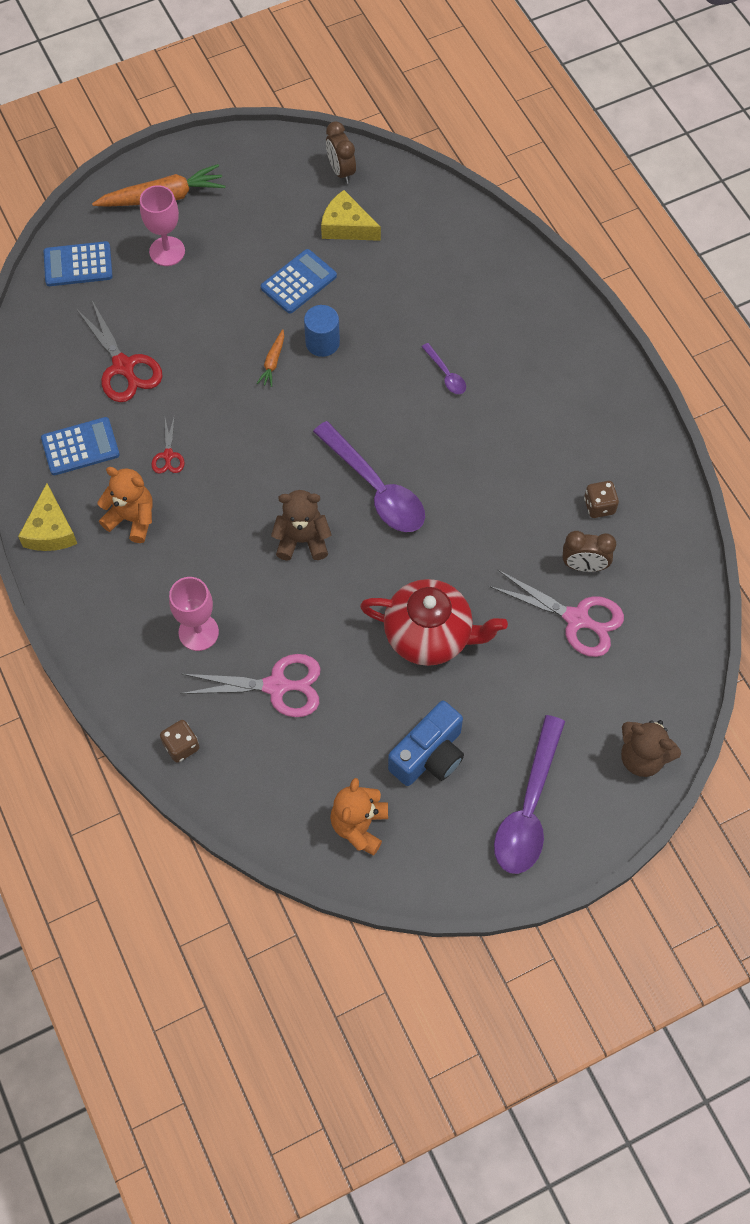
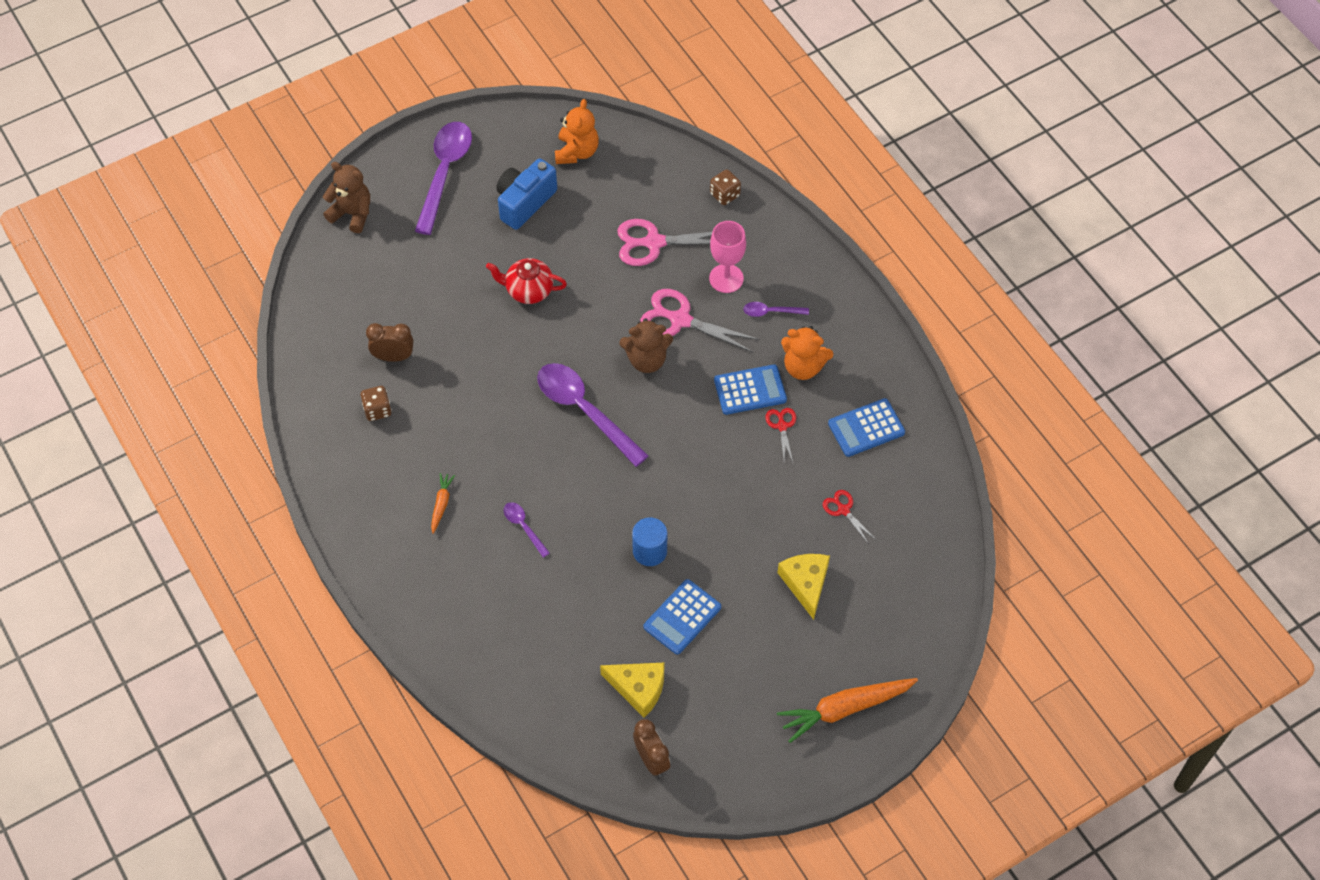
camera: 175 degrees right, 5 degrees down
(50, 530) = (874, 351): yellow cheese -> yellow cheese (806, 583)
(78, 264) = (917, 619): blue calculator -> blue calculator (750, 390)
(123, 367) = (843, 510): red scissors -> red scissors, size x0.52
(155, 586) = (771, 312): none -> purple spoon
(167, 251) = (826, 642): pink goblet -> none
(273, 362) = (696, 527): orange carrot -> orange carrot (441, 504)
(429, 635) = (528, 290): red teapot -> red teapot, size x0.64
(577, 619) = (401, 312): pink scissors -> pink scissors (680, 320)

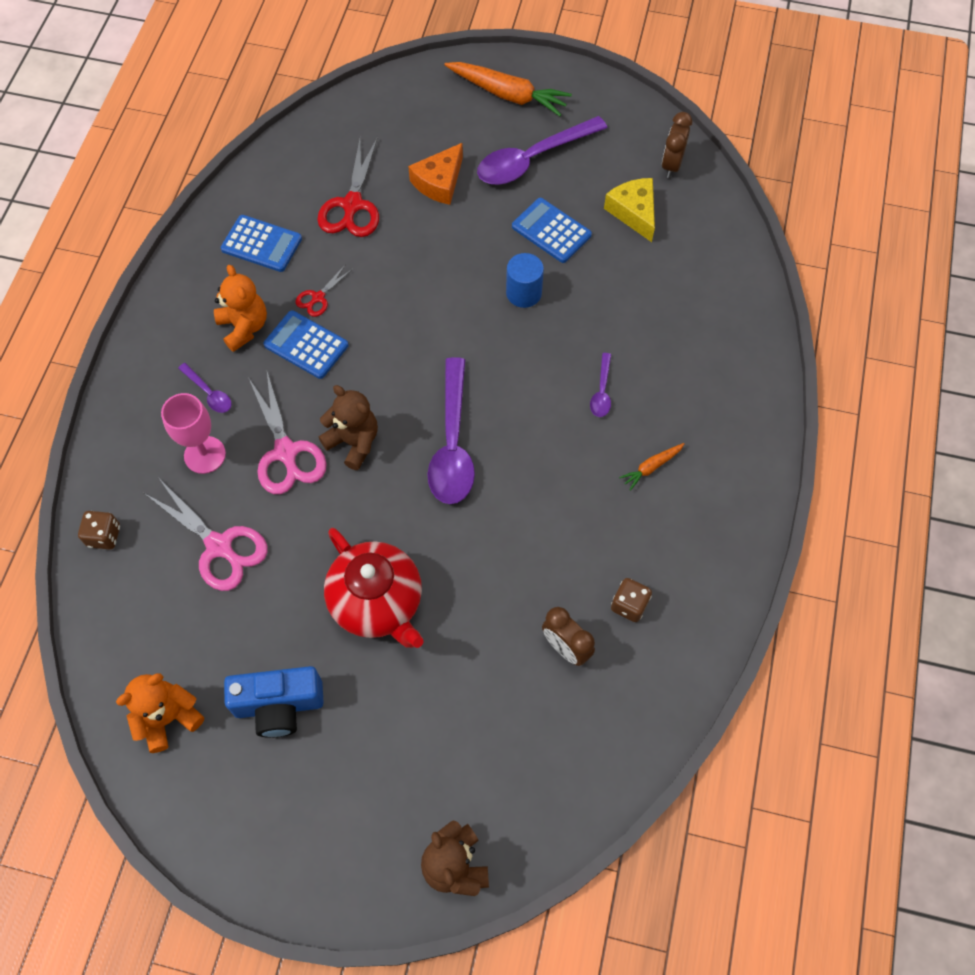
camera: 135 degrees left, 5 degrees up
(444, 173) = (315, 824): purple spoon -> purple spoon (532, 159)
(528, 290) = (377, 603): red teapot -> red teapot, size x1.55
(682, 617) = (551, 231): blue calculator -> blue calculator turned 135 degrees counterclockwise
(806, 583) = (439, 182): yellow cheese -> orange cheese
(843, 510) = (352, 205): red scissors -> red scissors, size x1.92

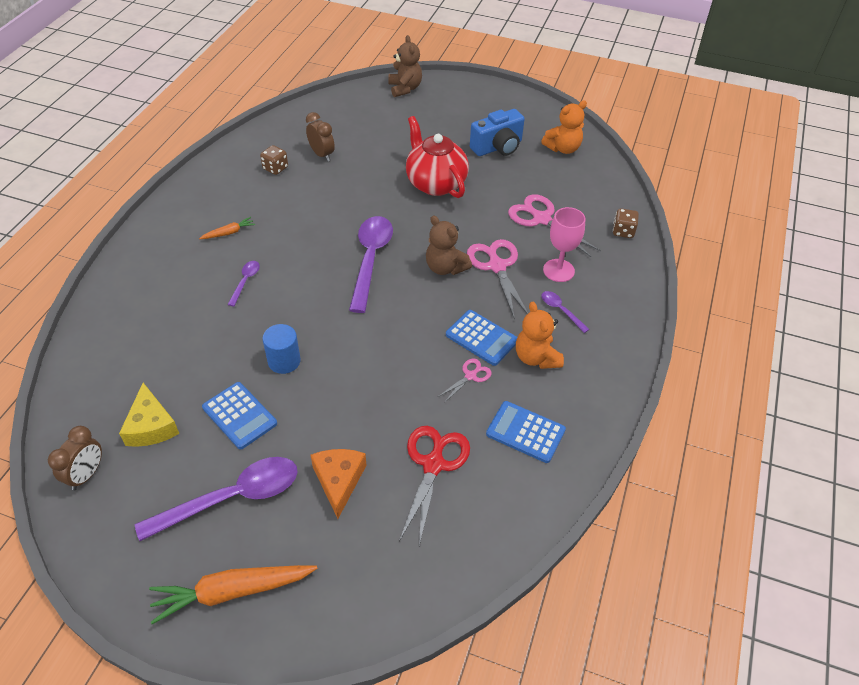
camera: 175 degrees left, 15 degrees down
(279, 705) = (497, 147): blue camera -> blue camera turned 150 degrees clockwise
(318, 298) = (470, 376): red scissors -> pink scissors
(439, 182) = (339, 481): orange cheese -> orange cheese turned 45 degrees counterclockwise
(507, 94) = (233, 592): orange carrot -> orange carrot turned 45 degrees counterclockwise

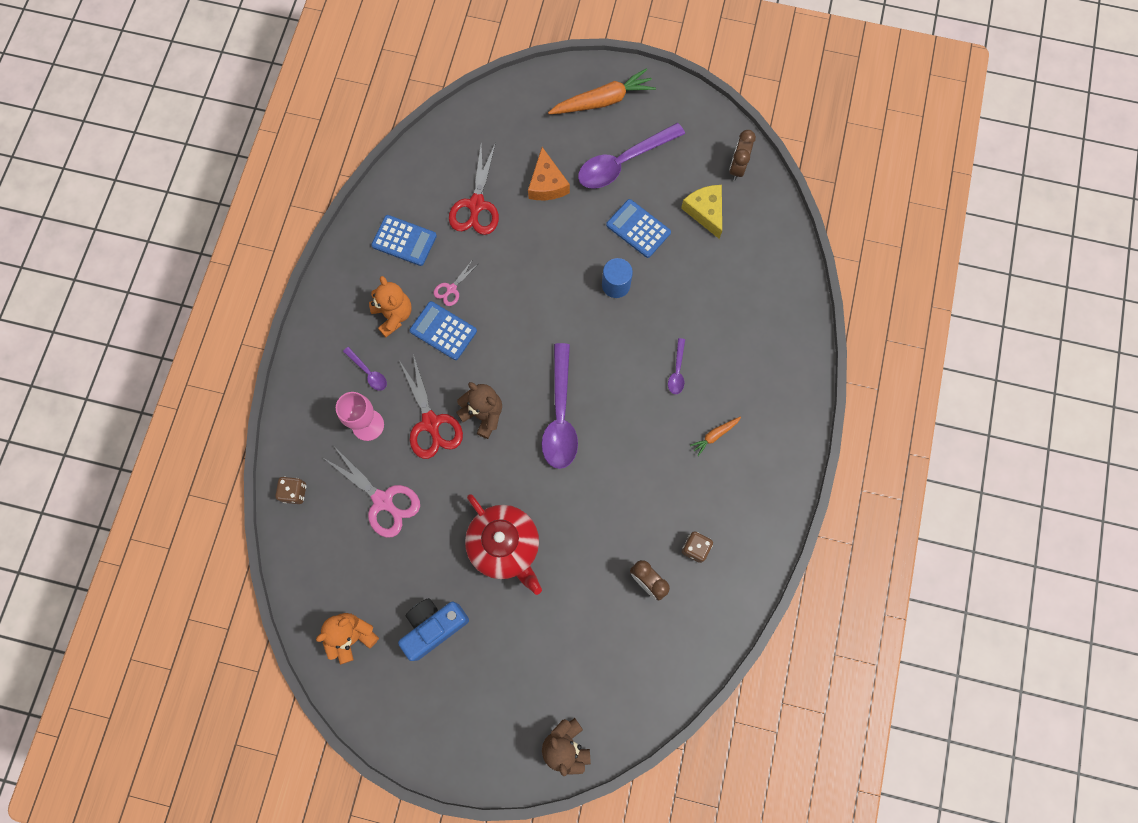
camera: 175 degrees right, 25 degrees up
(497, 266) = (431, 423): pink scissors -> red scissors

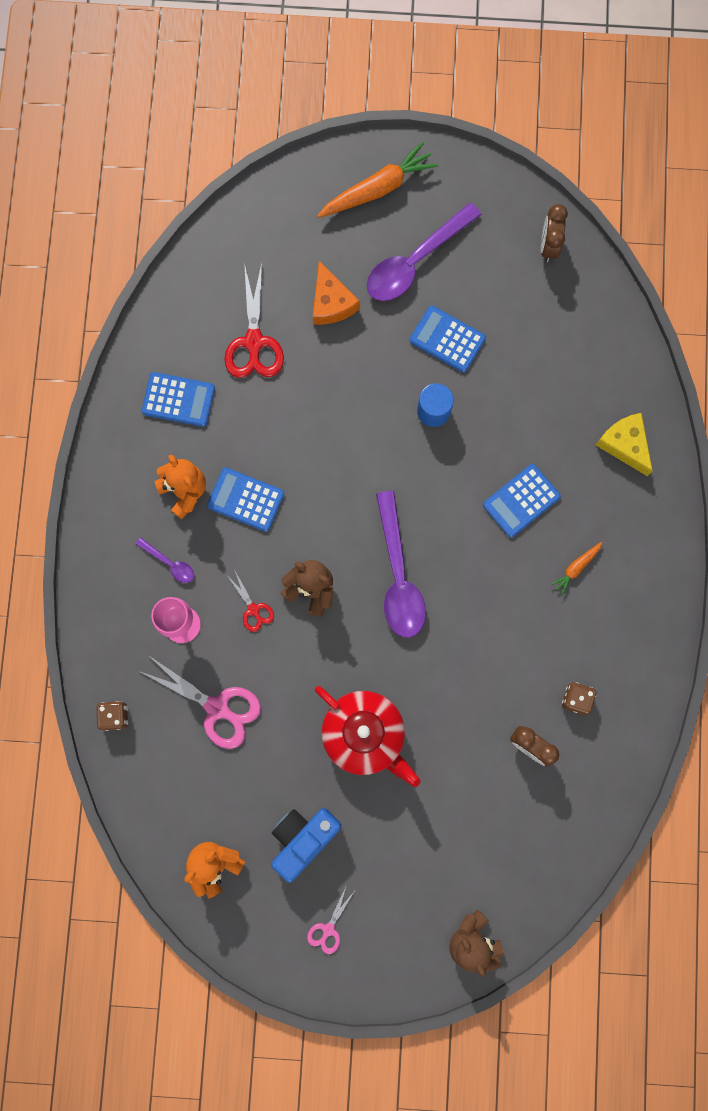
camera: 10 degrees left, 5 degrees up
(431, 423) = (253, 610): red scissors -> red scissors, size x0.52
(451, 289) = (245, 448): pink scissors -> pink scissors (328, 929)
(677, 371) = (521, 501): purple spoon -> blue calculator
(705, 212) = (521, 305): yellow cheese -> yellow cheese (624, 444)

